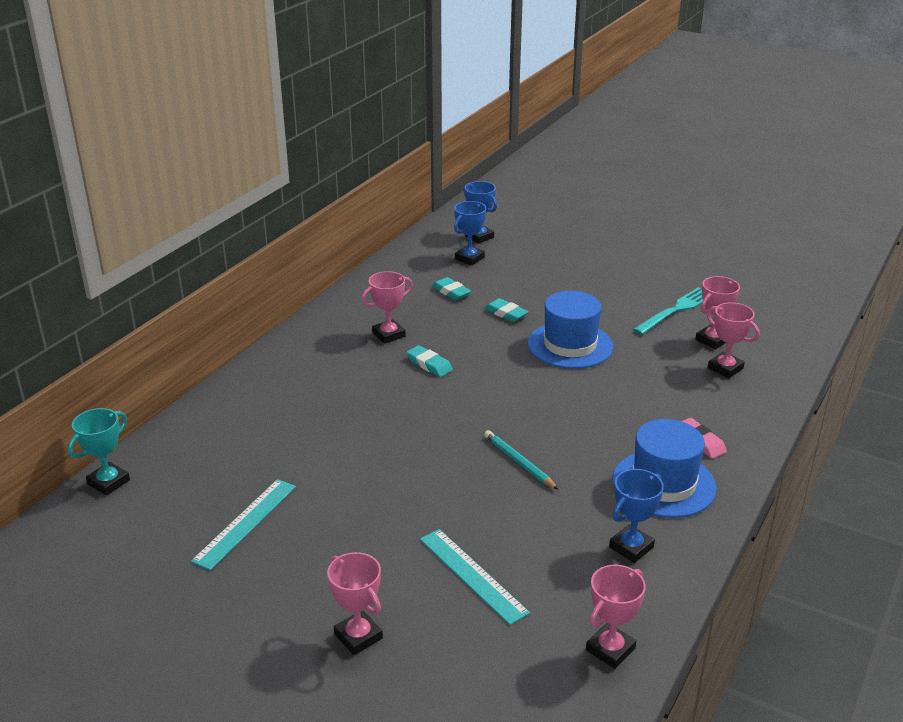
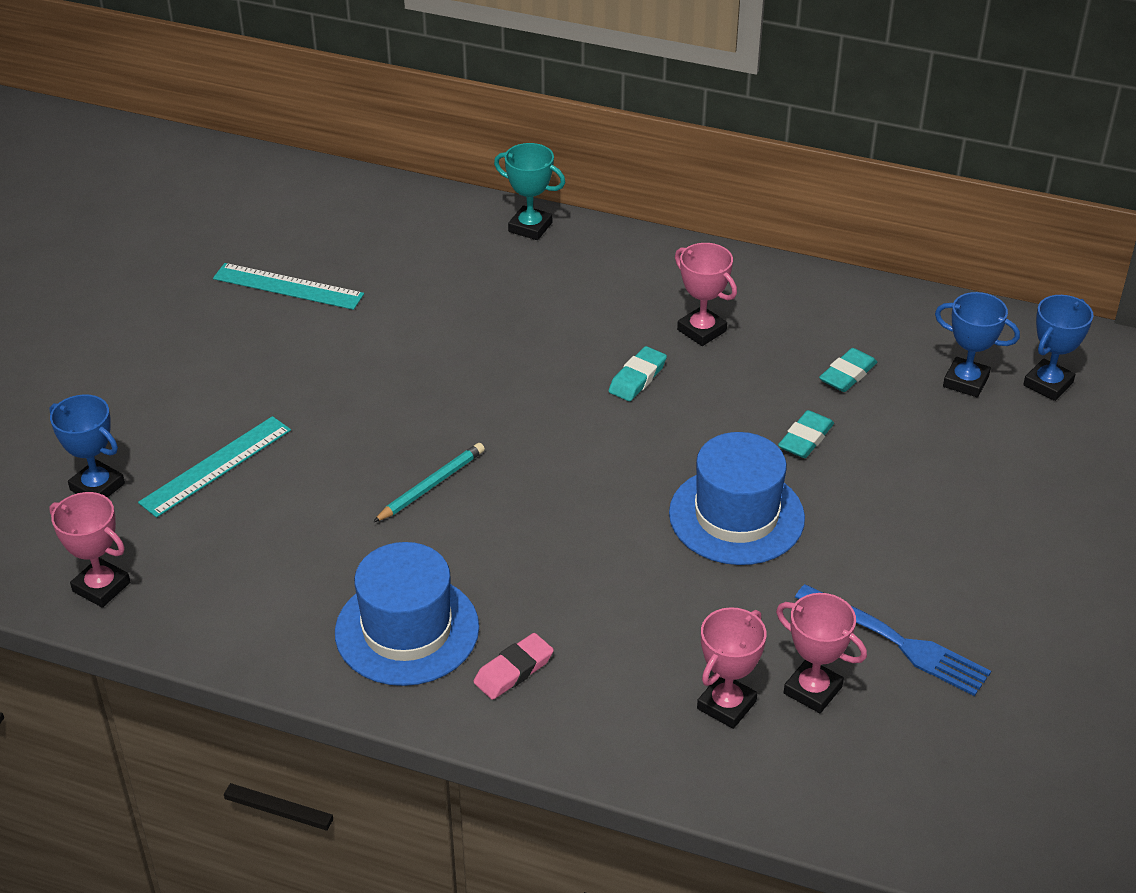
camera: 80 degrees right, 10 degrees up
(108, 482) = (343, 182): turquoise trophy -> turquoise trophy (530, 227)
(358, 636) = (121, 394): pink trophy -> none
(631, 547) = (274, 600): blue trophy -> blue trophy (97, 487)
(676, 310) = (899, 643): turquoise fork -> blue fork

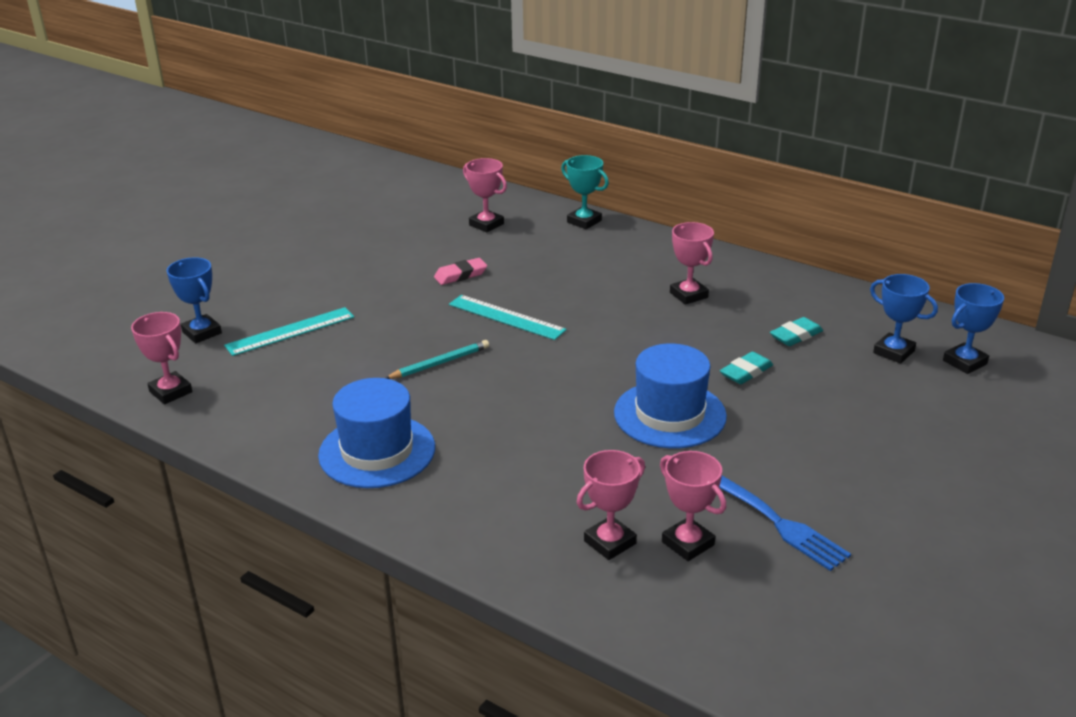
camera: 15 degrees right, 10 degrees down
(288, 287) = (395, 236): turquoise ruler -> turquoise ruler (506, 317)
(403, 250) = (486, 224): none -> pink trophy
(513, 670) = (446, 491): pink eraser -> pink eraser (460, 275)
(637, 378) = (626, 318): turquoise eraser -> none

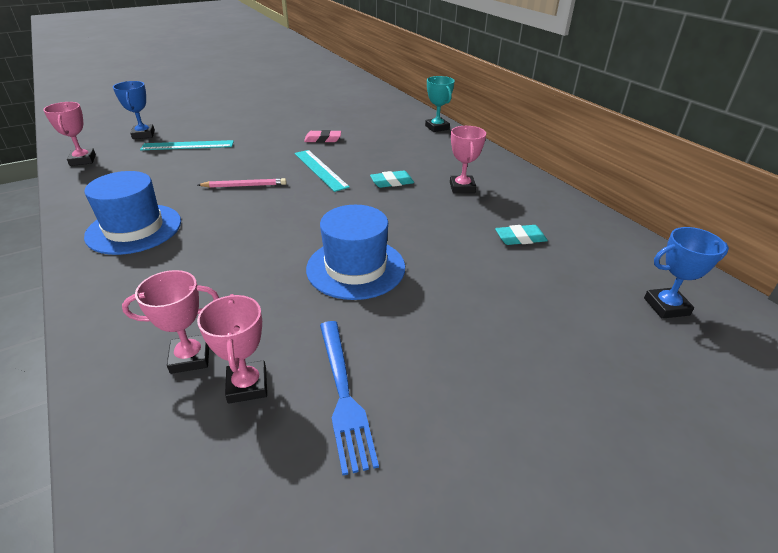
camera: 25 degrees right, 5 degrees up
(440, 363) = (244, 186): turquoise pencil -> pink pencil
(486, 224) = (373, 116): pink trophy -> none
(746, 372) = (450, 254): turquoise eraser -> turquoise eraser (392, 182)
(893, 352) = (599, 276): blue trophy -> none

